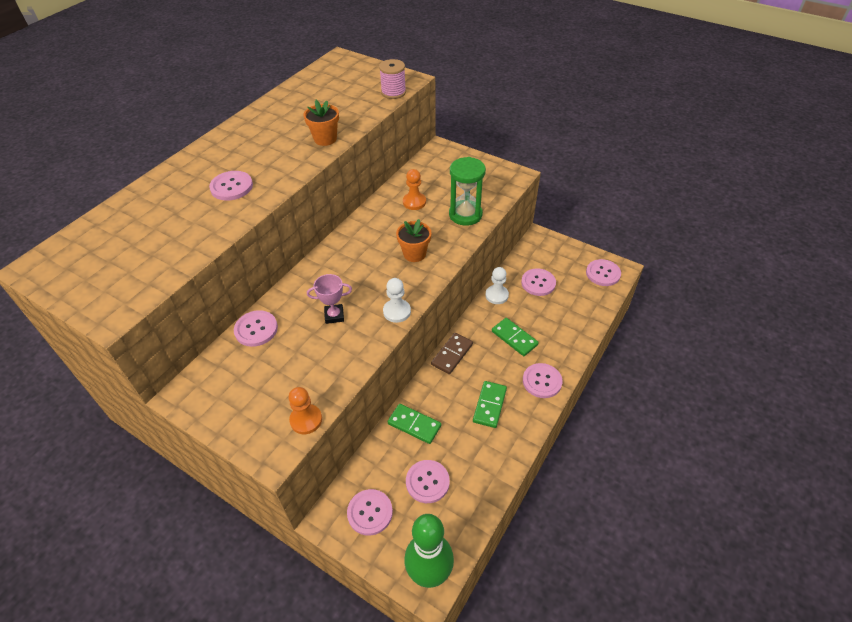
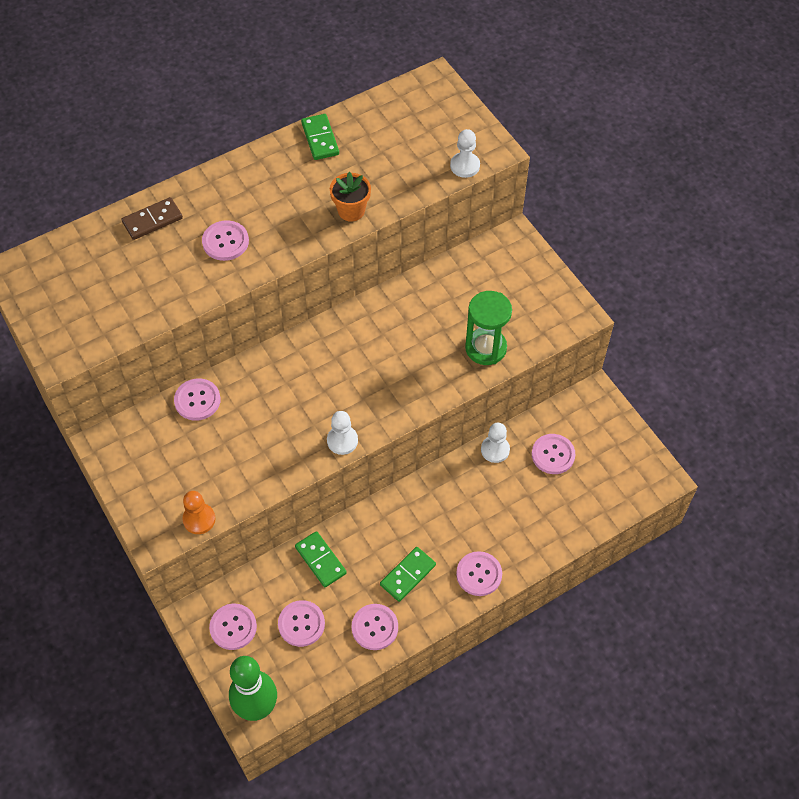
camera: 25 degrees right, 10 degrees up
(334, 316) = (278, 418): pink trophy -> none
(393, 92) = (465, 166): pink spool -> white pawn
(414, 202) = (439, 306): orange pawn -> none
(414, 254) = (399, 377): orange flower pot -> none
(452, 354) = (402, 500): brown domino -> brown domino (152, 220)
(514, 338) = (481, 511): green domino -> green domino (320, 139)
(603, 273) = (638, 476): pink button -> pink button (375, 627)

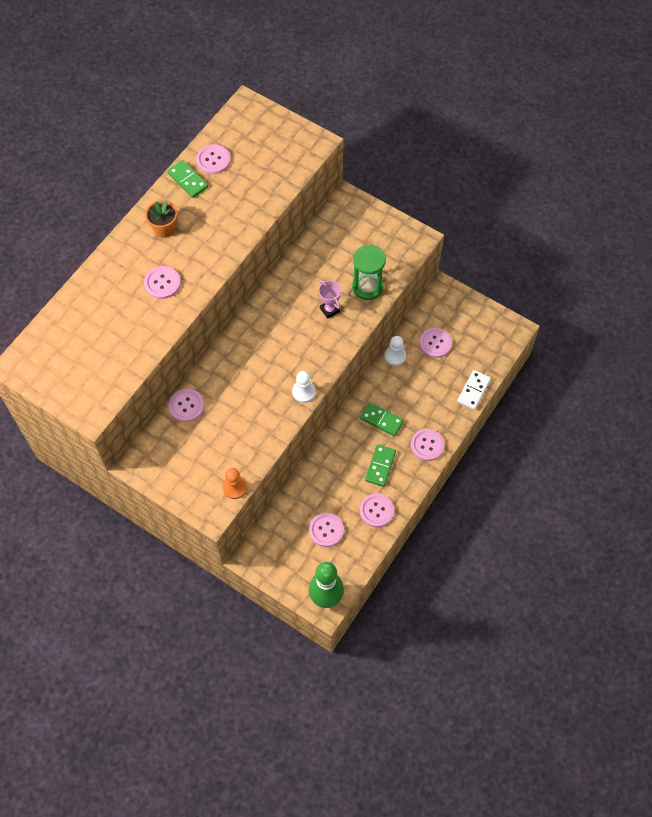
camera: 25 degrees left, 5 degrees up
(152, 220) = (99, 288): brown domino -> none
(233, 627) = (281, 553): pink button -> pink button (213, 160)
(320, 560) = (316, 482): green domino -> green domino (381, 420)
(351, 211) = (240, 225): orange flower pot -> orange flower pot (164, 229)
(425, 357) = (329, 310): none -> pink trophy
(465, 166) = (302, 162): white pawn -> none
(571, 532) = (473, 390): none -> white domino

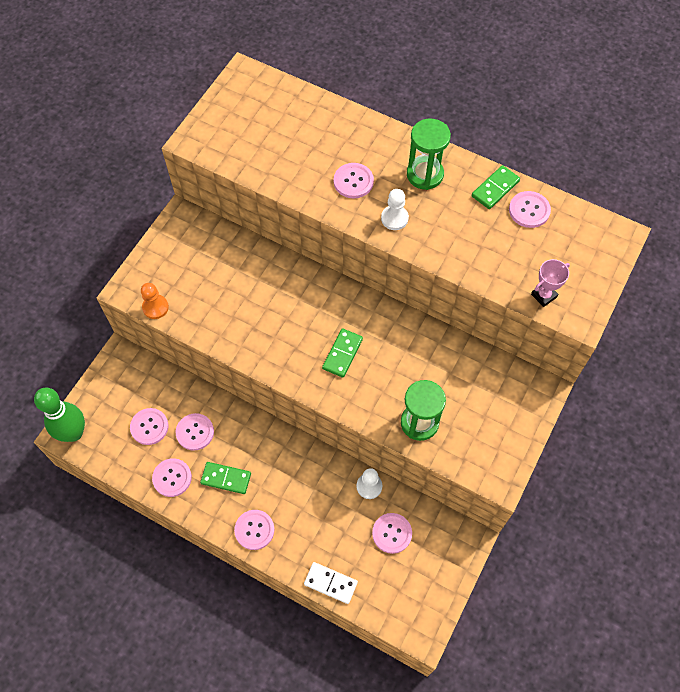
camera: 85 degrees right, 0 degrees up
(164, 229) = (425, 174): orange flower pot -> green hourglass
(186, 406) = (249, 252): pink button -> pink button (195, 432)
(304, 392) = (272, 364): white pawn -> white pawn (394, 218)
(329, 310) = (382, 382): pink trophy -> pink trophy (543, 295)
(381, 420) = (284, 476): green domino -> green domino (342, 354)

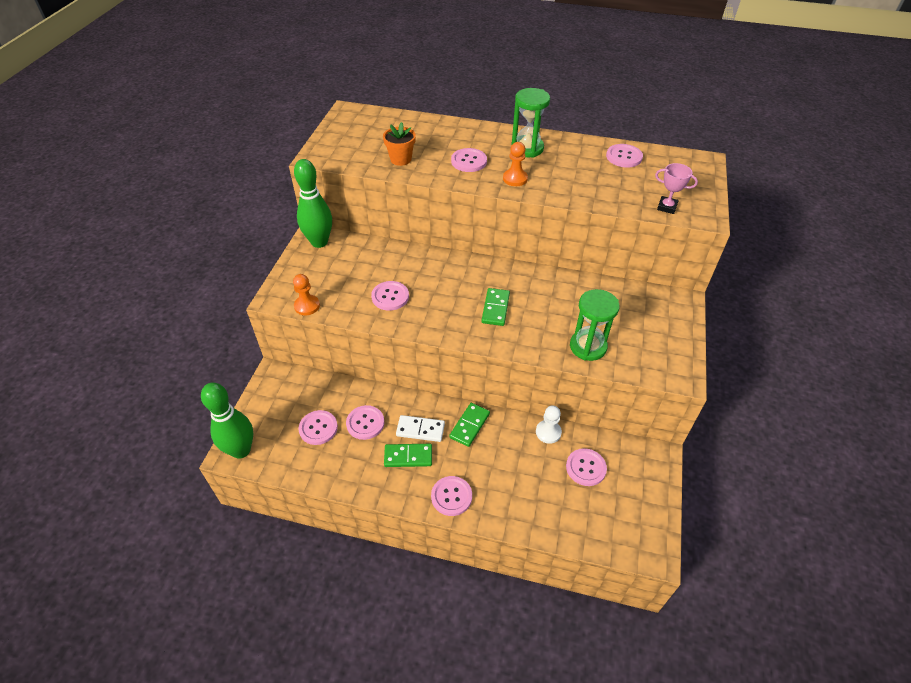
camera: 15 degrees left, 15 degrees down
(172, 478) = (353, 468): pink button -> pink button (390, 297)
(186, 226) = (319, 242): none -> green bowling pin
(281, 163) = (400, 159): none -> orange flower pot
(330, 583) = (545, 527): white domino -> white domino (420, 429)
(394, 218) = (515, 179): white pawn -> orange pawn
(495, 189) = (589, 148): green domino -> green domino (469, 425)
(543, 295) = (667, 207): pink trophy -> pink trophy turned 75 degrees clockwise

